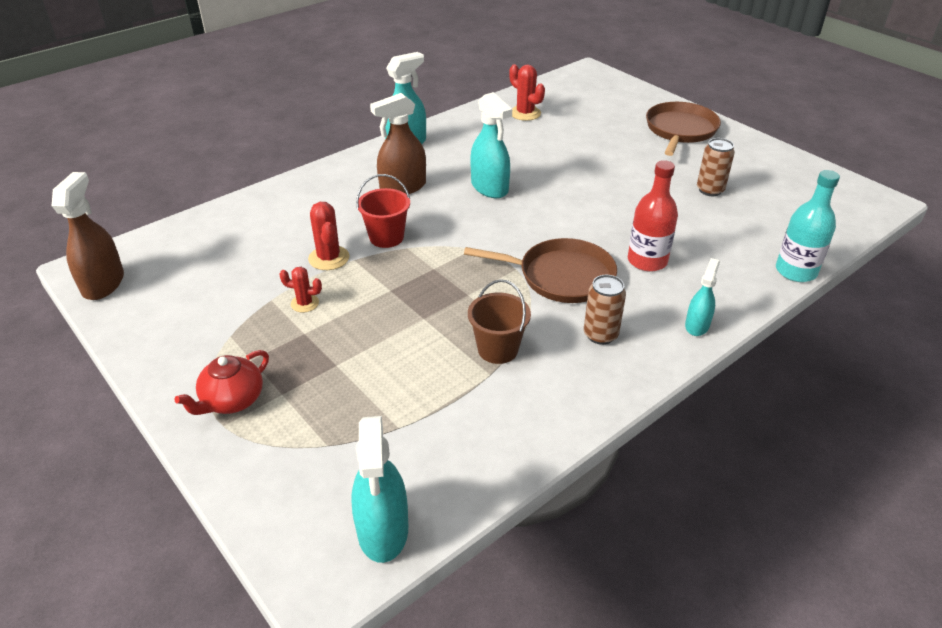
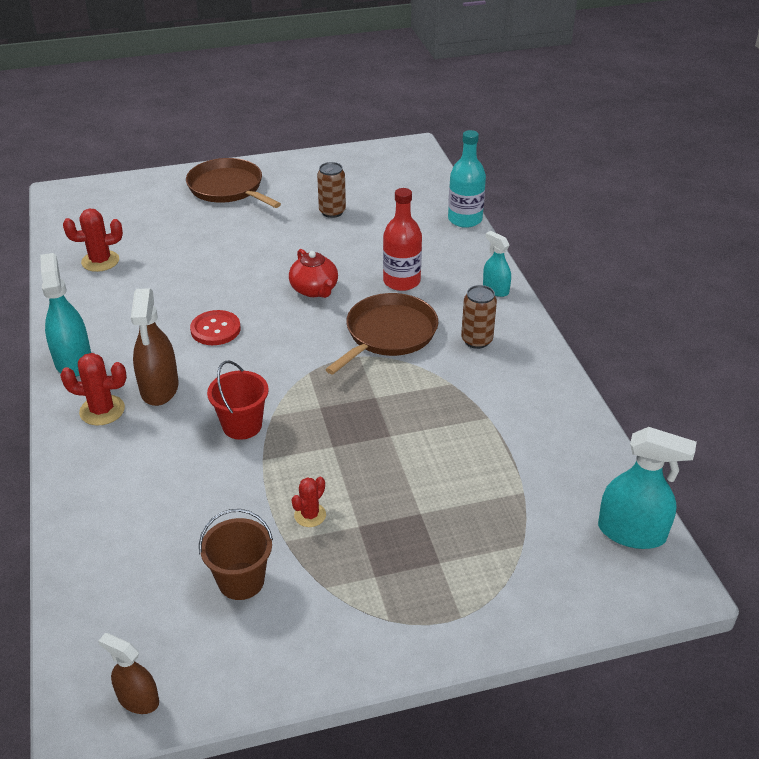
camera: 65 degrees left, 0 degrees up
(103, 283) = (138, 699): brown spray bottle -> brown spray bottle, size x0.60
(232, 400) = (428, 604): red teapot -> red teapot (314, 290)
(329, 258) = (245, 478): red cactus -> red cactus (102, 410)
(489, 187) = (215, 329): turquoise spray bottle -> red button
(498, 349) = (460, 403): brown bucket -> brown bucket (241, 581)

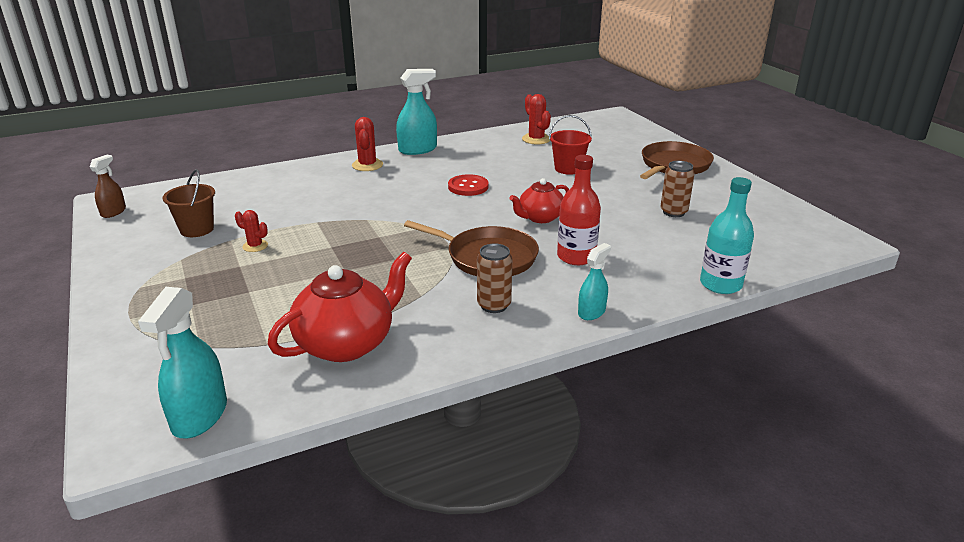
camera: 80 degrees right, 10 degrees down
(159, 388) = (393, 178): brown spray bottle -> none
(242, 425) = (355, 210): red bucket -> red bucket (568, 169)
(527, 436) = (347, 343): none -> red teapot

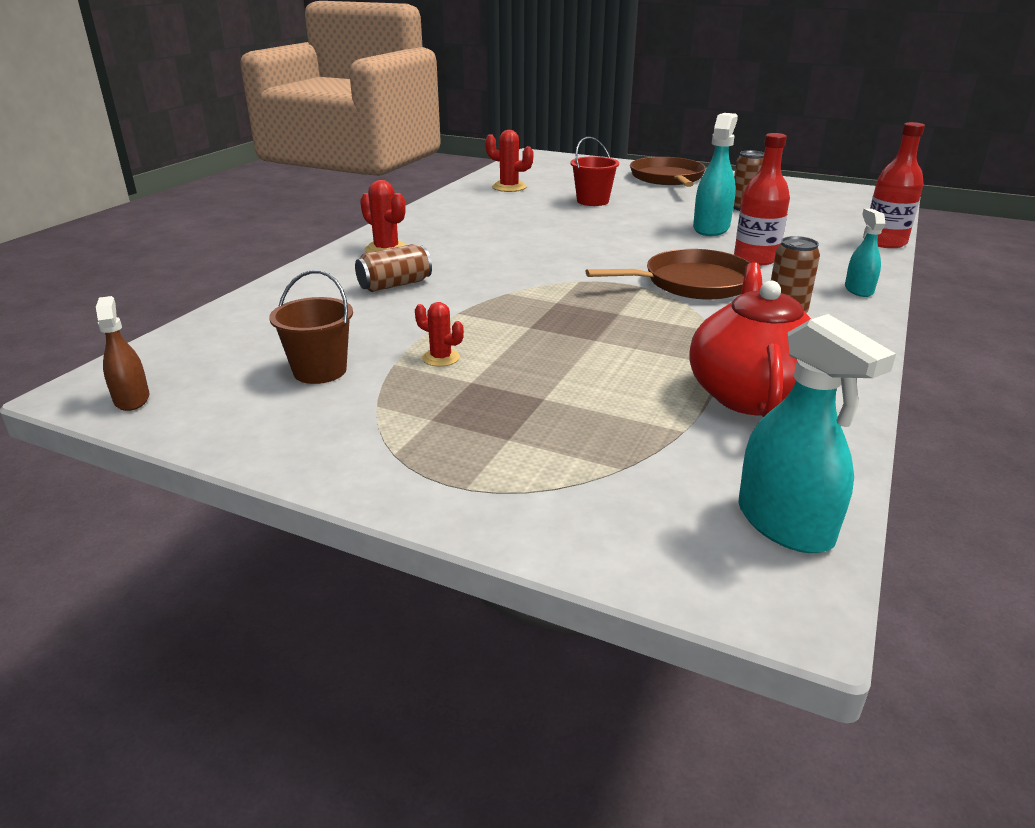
camera: 40 degrees left, 0 degrees up
(255, 246) = (441, 358): red cactus -> red cactus turned 45 degrees clockwise
(324, 191) = (395, 285): none -> brown can
(417, 149) = (409, 223): turquoise spray bottle -> turquoise spray bottle (711, 228)
(468, 187) = (539, 238): red button -> none
(540, 218) = (660, 241): red teapot -> none
(720, 284) = (884, 242): turquoise bottle -> red bottle

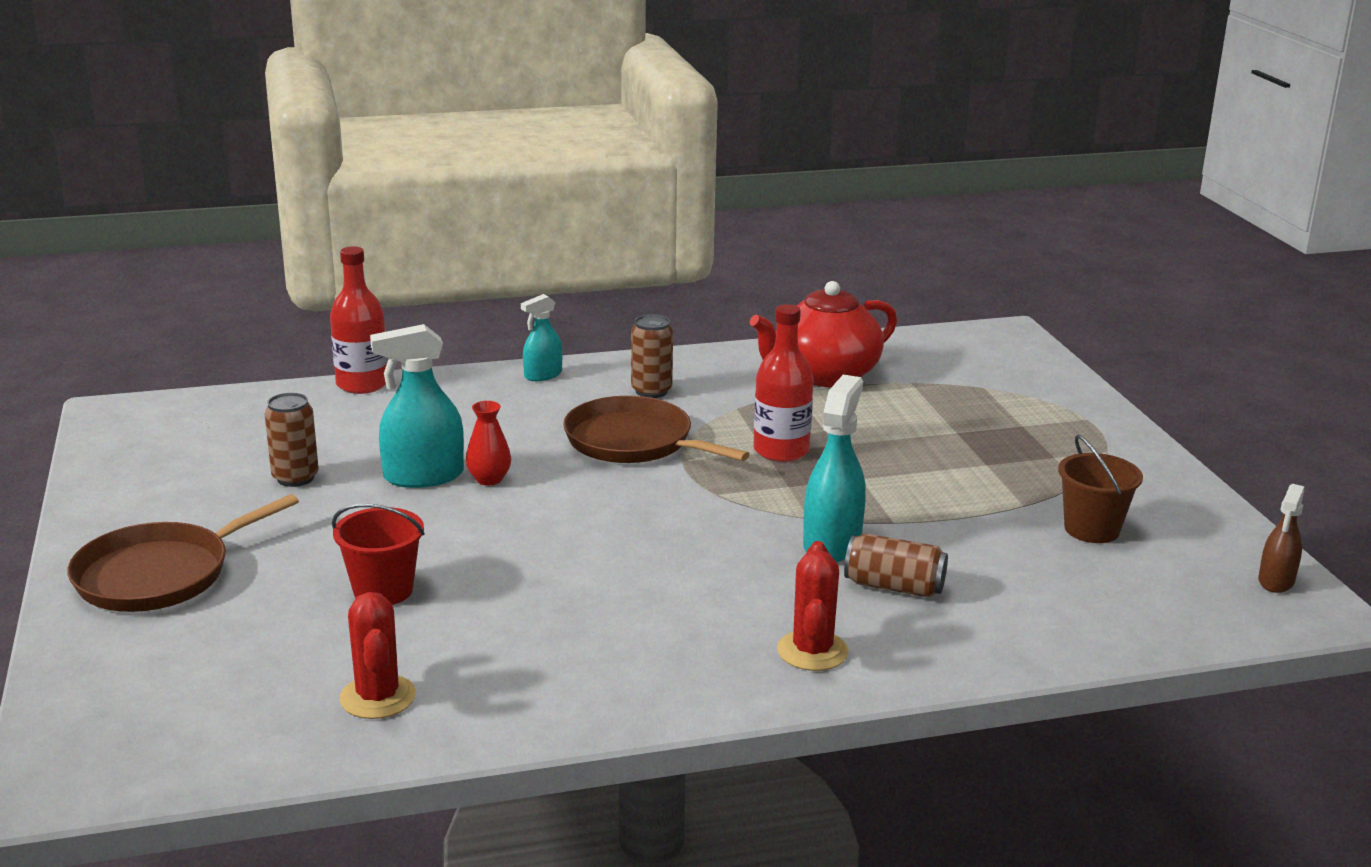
camera: 130 degrees left, 5 degrees down
(441, 358) = (978, 491): red cactus -> none
(686, 239) = (489, 479): none -> red vase
(755, 258) = (511, 430): red bottle -> red bottle (781, 451)
(785, 523) = (951, 342): turquoise spray bottle -> turquoise spray bottle (832, 544)

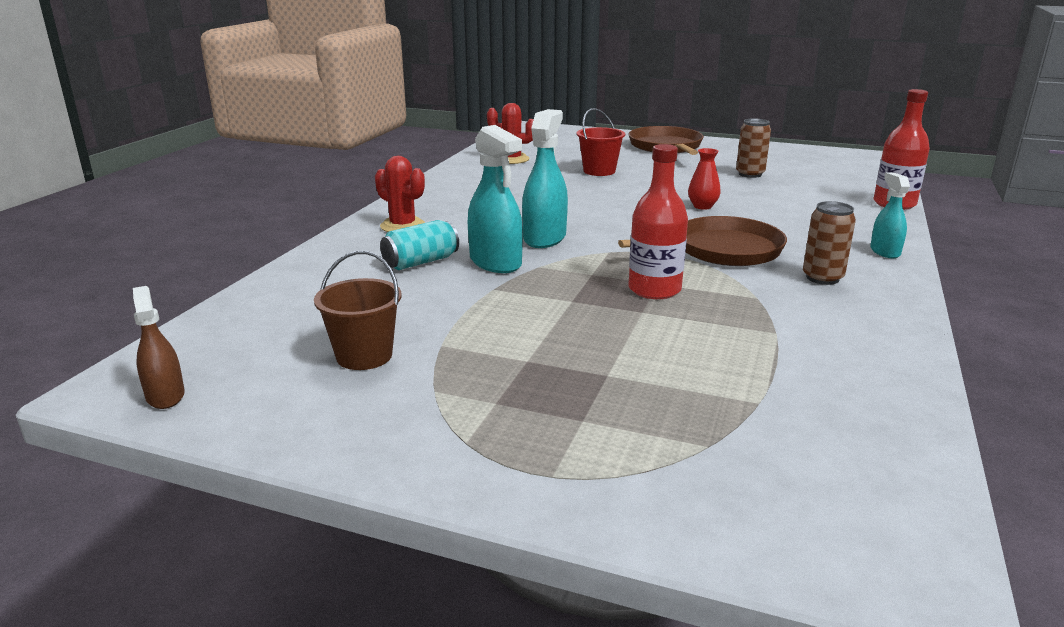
camera: 125 degrees right, 0 degrees up
(423, 476) = (723, 195): turquoise spray bottle -> turquoise spray bottle (544, 238)
(824, 375) = (813, 361): red teapot -> none
(894, 587) = (421, 262): brown can -> turquoise can

